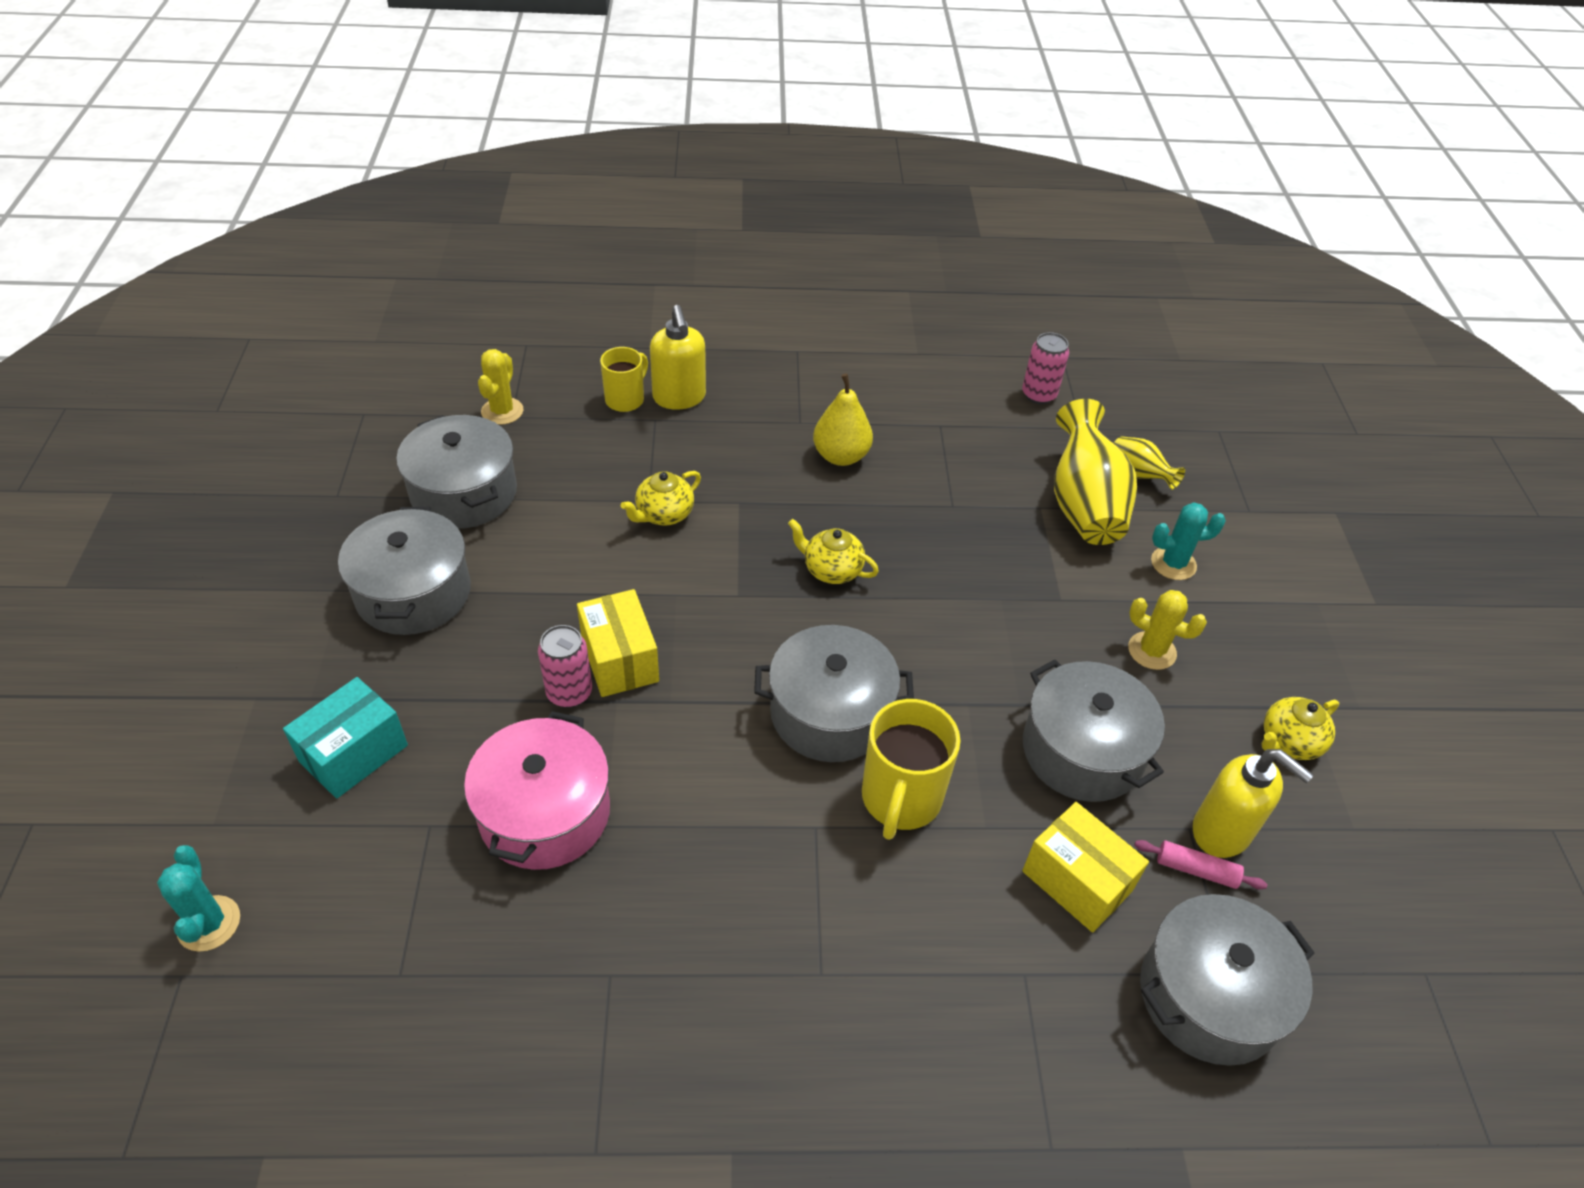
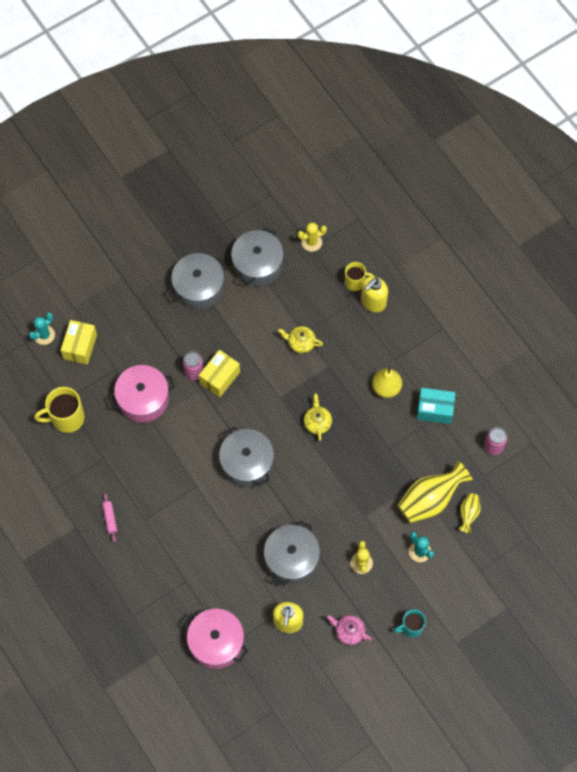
camera: 60 degrees right, 20 degrees up
(354, 753) = (124, 324): turquoise box -> turquoise box (434, 409)
(900, 799) = (226, 507): yellow mug -> yellow mug (66, 418)
(1077, 881) = (233, 581): yellow box -> yellow box (80, 346)
(1196, 870) = (265, 619): pink rolling pin -> pink rolling pin (110, 518)
(1209, 996) = (216, 642): grey pot -> pink pot
(1288, 742) = (349, 631): yellow teapot -> pink teapot
(1319, 648) = (411, 627): none -> turquoise mug

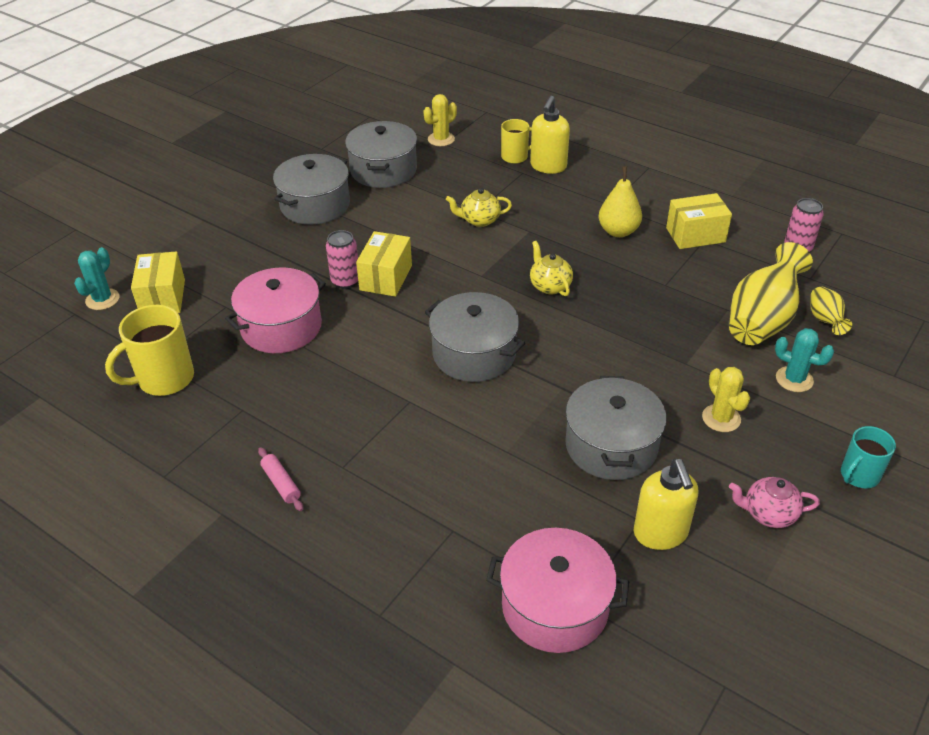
camera: 20 degrees left, 25 degrees down
(434, 409) = (695, 235): turquoise box -> yellow box

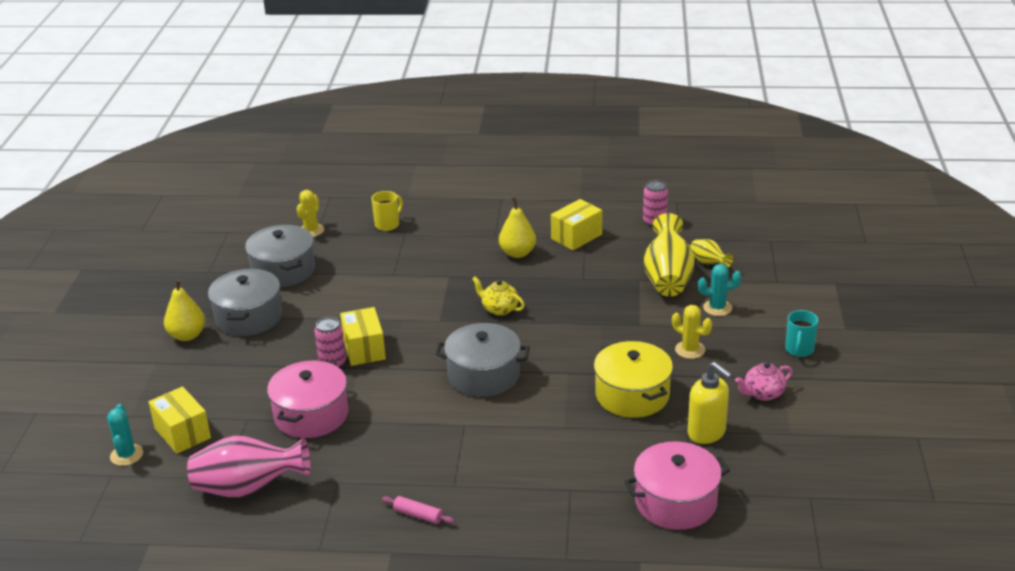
camera: 30 degrees left, 10 degrees down
(164, 379) = (248, 488): yellow mug -> pink vase
(250, 203) = (187, 335): none -> yellow pear
(479, 220) = (401, 281): yellow teapot -> none
(548, 166) = (421, 223): yellow soap dispenser -> none
(611, 445) = (632, 395): grey pot -> yellow pot

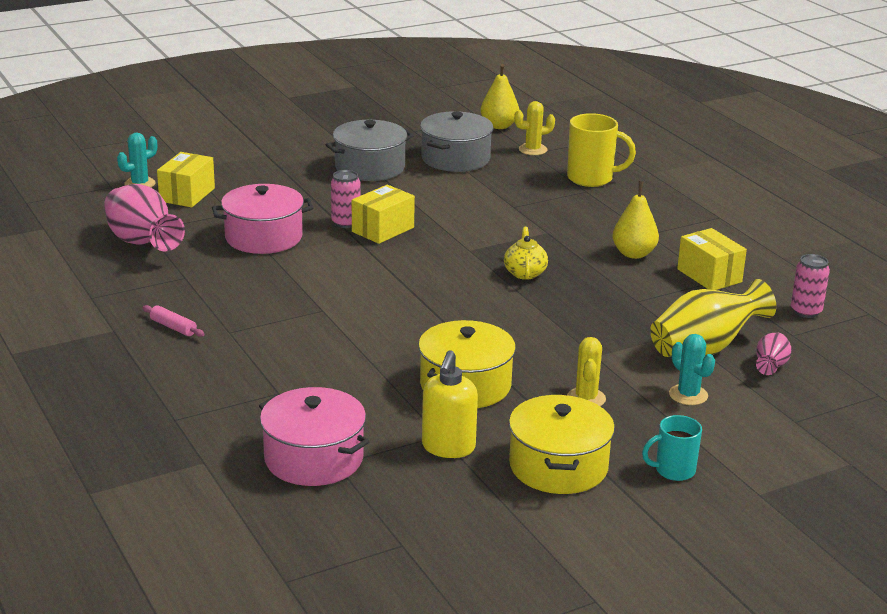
camera: 55 degrees right, 5 degrees down
(187, 335) = (315, 153): yellow pear -> yellow pear (499, 126)
(388, 224) = (591, 178): yellow mug -> yellow mug, size x1.60
(418, 515) = (173, 327): pink rolling pin -> pink rolling pin turned 45 degrees counterclockwise
(483, 375) = (408, 297): grey pot -> none
(576, 236) = (709, 275): yellow box -> yellow box turned 45 degrees clockwise
(708, 263) = (770, 366): yellow vase -> pink vase
(763, 394) = (558, 466): pink teapot -> yellow pot

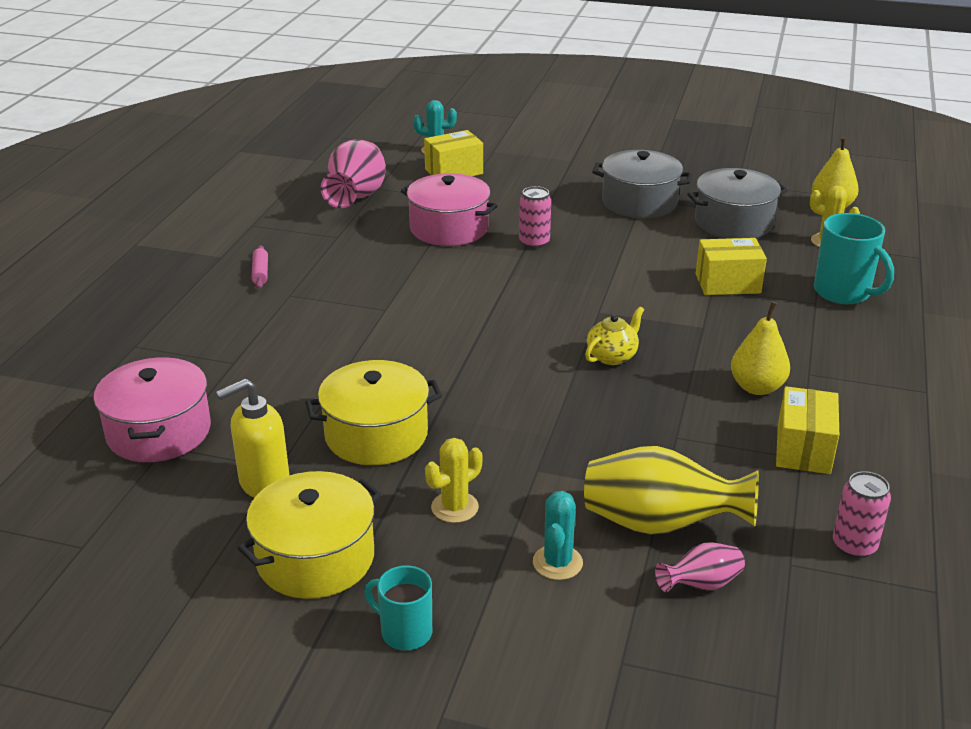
camera: 45 degrees right, 5 degrees up
(383, 230) = (554, 261): yellow box -> yellow box (727, 283)
(591, 178) = (843, 293): yellow mug -> turquoise mug

